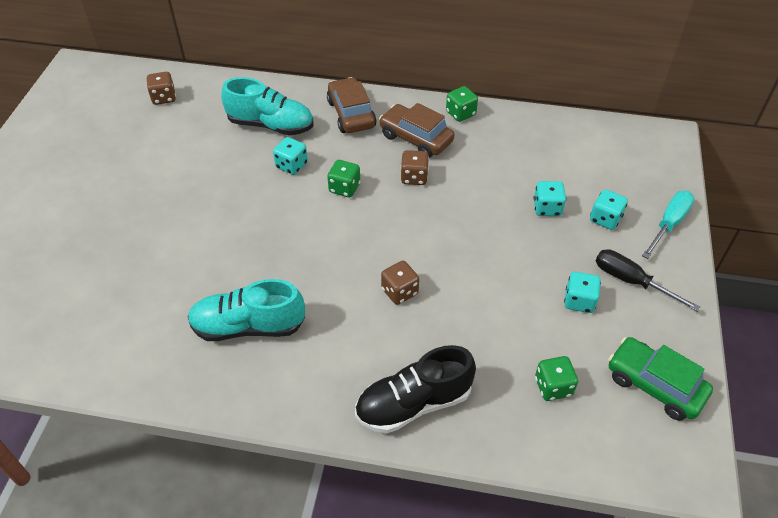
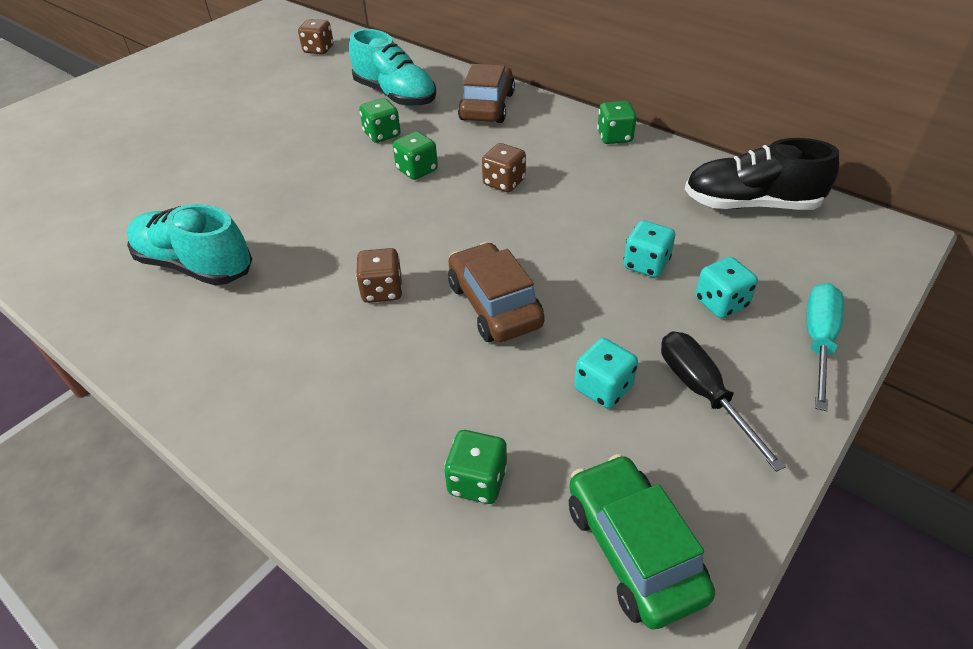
camera: 30 degrees right, 5 degrees down
(291, 165) = (382, 134): turquoise dice -> green dice
(413, 403) = (285, 419): black shoe -> black shoe (750, 204)
(416, 138) = (539, 147): brown car -> brown car (494, 305)
(669, 224) = (818, 341): turquoise screwdriver -> turquoise screwdriver turned 45 degrees counterclockwise

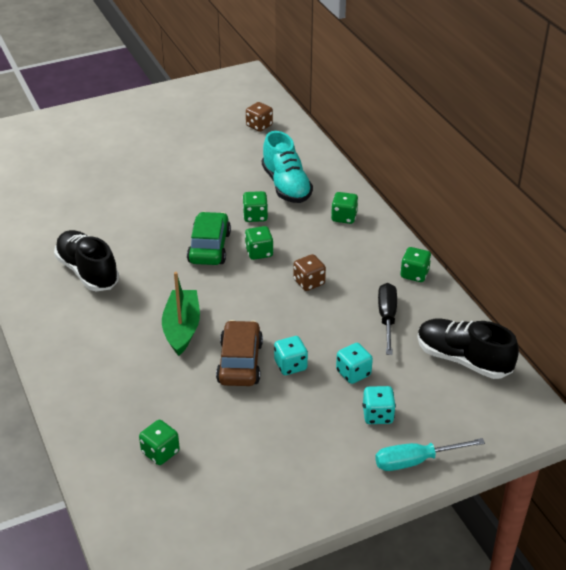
camera: 25 degrees right, 5 degrees down
(195, 265) = (88, 272): turquoise shoe -> black shoe
(382, 291) = (182, 328): brown dice -> green boat
(487, 106) = (344, 217): brown car -> green dice
(603, 388) = (263, 434): turquoise dice -> turquoise dice (290, 365)
(633, 549) = (212, 516): green car -> green car (209, 247)
(702, 393) = (317, 460): black screwdriver -> black screwdriver (387, 318)
(818, 341) = (415, 461): turquoise screwdriver -> turquoise screwdriver turned 150 degrees counterclockwise

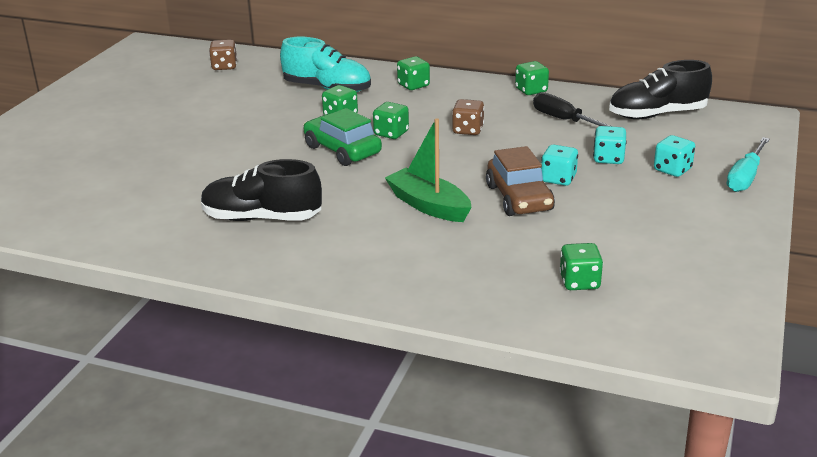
camera: 45 degrees left, 10 degrees down
(240, 362) = (519, 198): brown car -> brown car turned 150 degrees counterclockwise

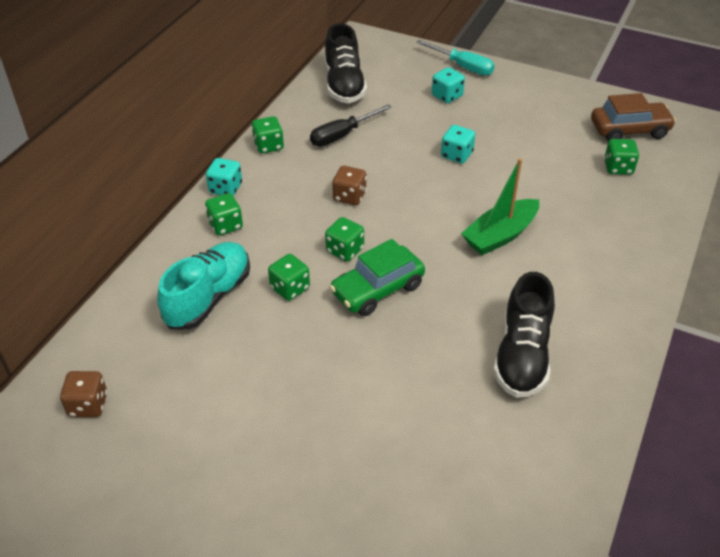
camera: 85 degrees left, 15 degrees up
(519, 198) = (489, 181): brown car -> brown car (629, 130)
(608, 158) = (423, 123): turquoise dice -> turquoise dice (225, 188)

